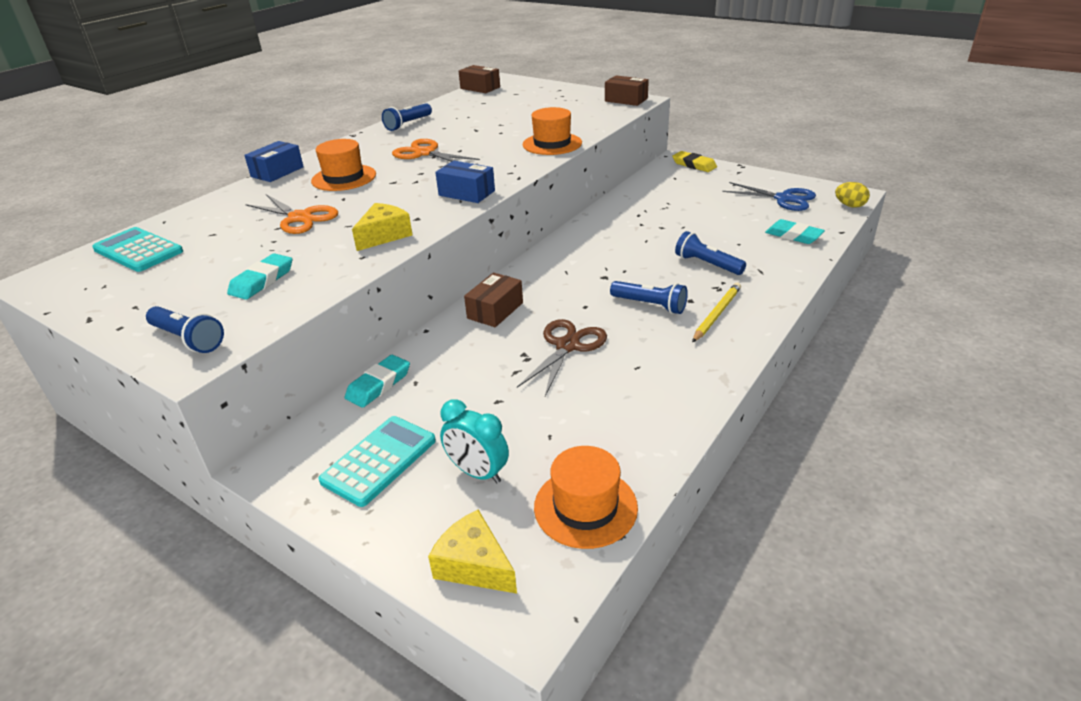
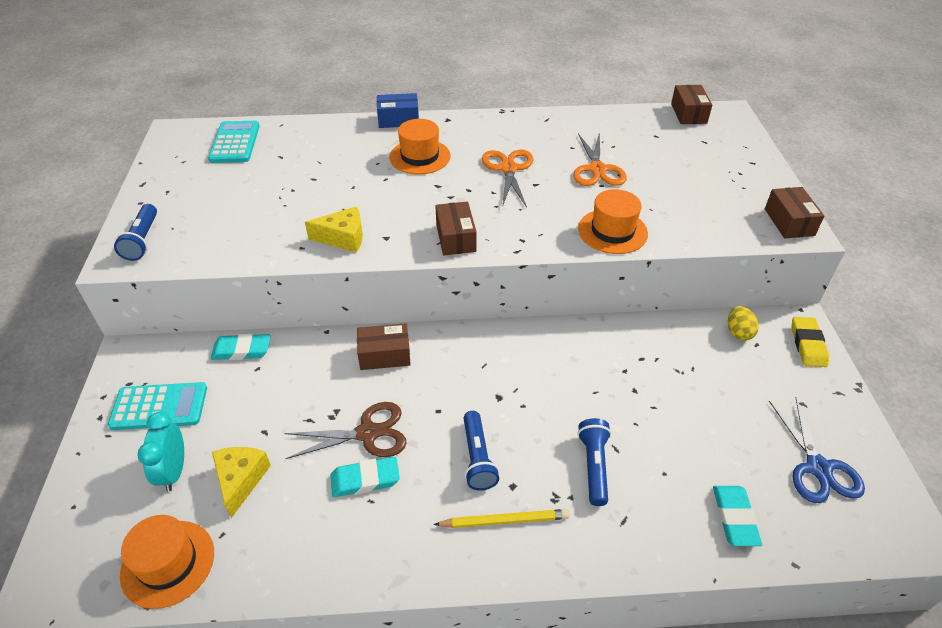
camera: 50 degrees right, 10 degrees up
(262, 281) = (234, 222): turquoise eraser -> turquoise eraser (365, 479)
(300, 218) = (336, 179): orange scissors -> orange scissors (597, 169)
(408, 124) = (556, 124): blue flashlight -> none
(466, 193) = (455, 238): blue box -> brown box
(474, 565) = (80, 528): yellow cheese -> yellow cheese (240, 480)
(849, 205) = (877, 546): yellow egg -> yellow egg (738, 332)

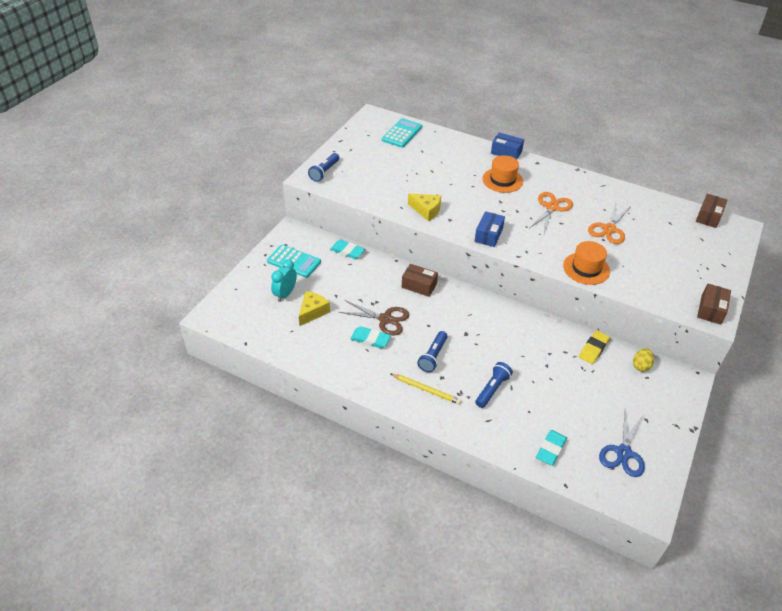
camera: 30 degrees right, 0 degrees up
(168, 563) = (263, 331): orange hat -> none
(455, 238) = (488, 235): brown box -> blue box
(808, 344) = (682, 392): yellow eraser -> yellow eraser (593, 349)

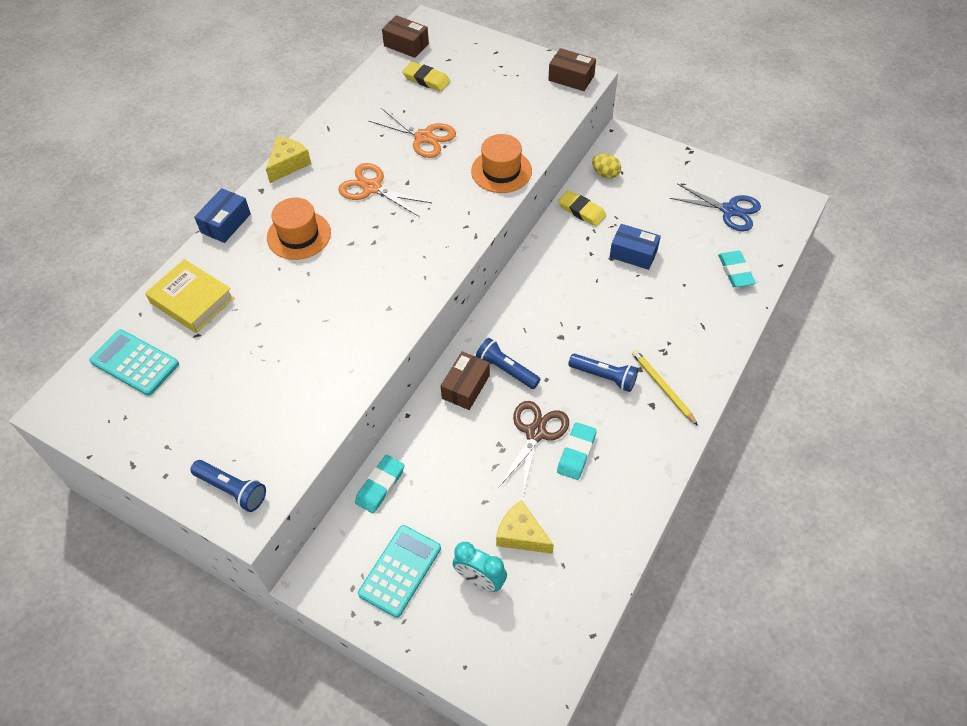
camera: 85 degrees left, 10 degrees up
(426, 210) = (364, 337): yellow cheese -> yellow cheese (288, 164)
(426, 390) = (662, 388): yellow pencil -> yellow pencil turned 60 degrees counterclockwise
(446, 147) = (192, 300): none -> yellow book
(488, 235) = (429, 264): blue box -> blue box (633, 254)
(492, 389) = (654, 317): blue flashlight -> blue flashlight (506, 370)
(551, 449) = (735, 271): turquoise eraser -> turquoise eraser turned 45 degrees clockwise
(672, 228) = (426, 79): none -> yellow eraser

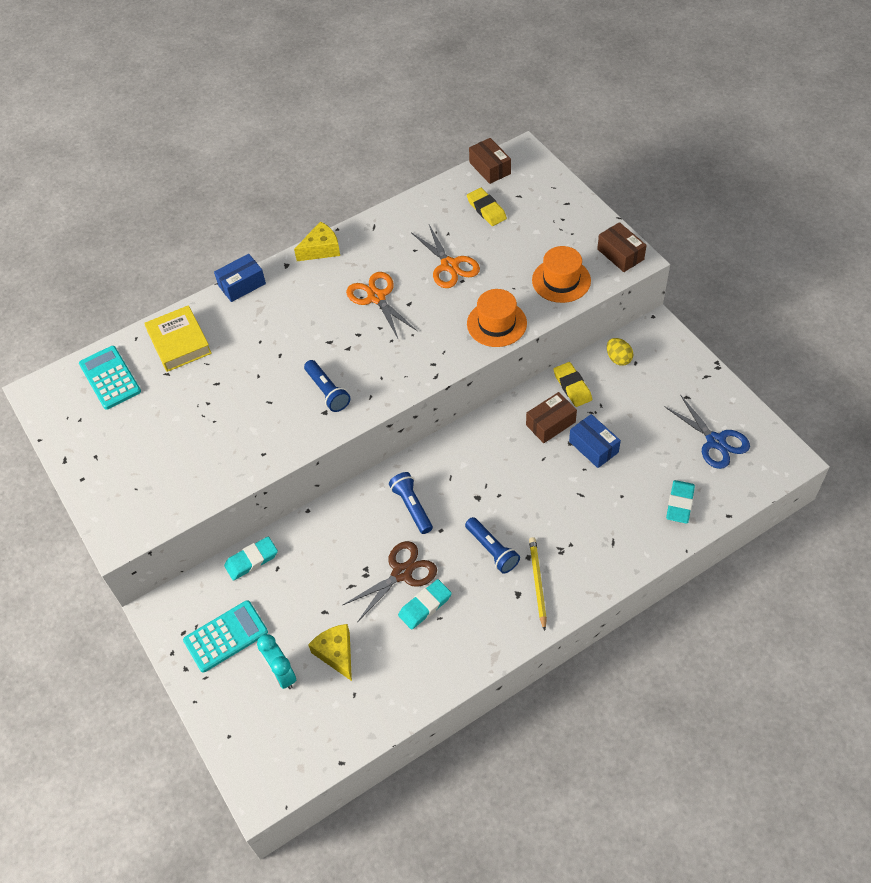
camera: 30 degrees right, 0 degrees up
(232, 490) = (121, 512): blue flashlight -> blue flashlight (327, 392)
(299, 235) = (292, 318): orange hat -> orange hat (561, 280)
(466, 387) = (369, 507): brown box -> brown box (550, 423)

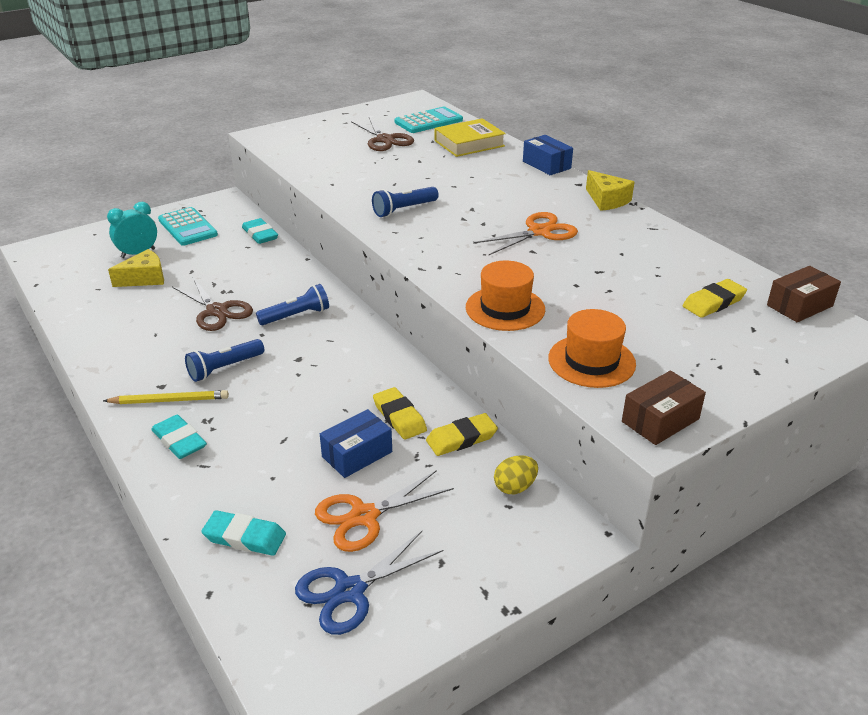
camera: 85 degrees right, 20 degrees down
(156, 415) = (385, 140): none -> brown scissors
(425, 606) = (173, 325): turquoise eraser -> turquoise eraser (179, 441)
(449, 265) = (600, 276): orange scissors -> orange scissors (364, 516)
(550, 423) = (399, 417): brown box -> yellow eraser

